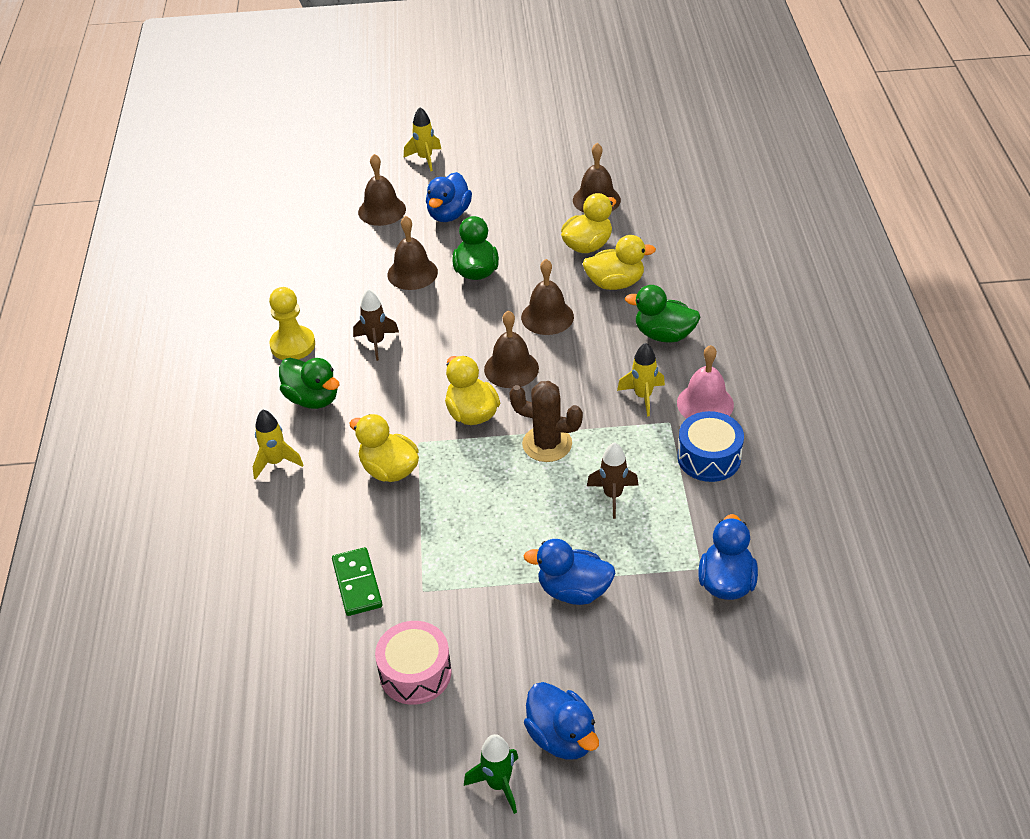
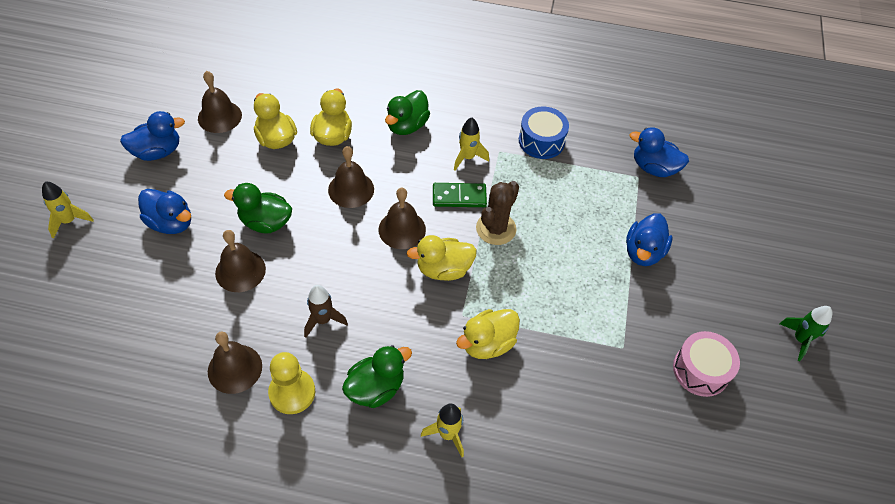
camera: 80 degrees left, 10 degrees up
(357, 583) = (606, 393): green domino -> green domino (459, 197)
(382, 210) = (129, 275): brown bell -> brown bell (235, 368)
(562, 737) = (765, 293): blue duck -> blue duck (157, 152)
(613, 496) = (561, 204): brown rocket -> none
(705, 403) = (488, 126): pink bell -> none

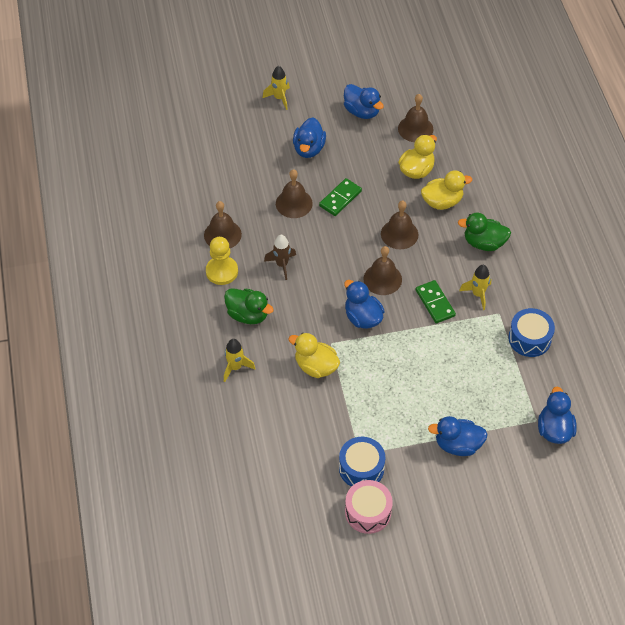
camera: 70 degrees right, 0 degrees up
(265, 222) = (340, 198): green duck -> green domino
(443, 269) = (362, 317): yellow duck -> blue duck
(496, 229) = (419, 337): brown cactus -> none
(642, 353) = (361, 468): none -> blue drum
(800, 339) = (436, 579): green rocket -> none

